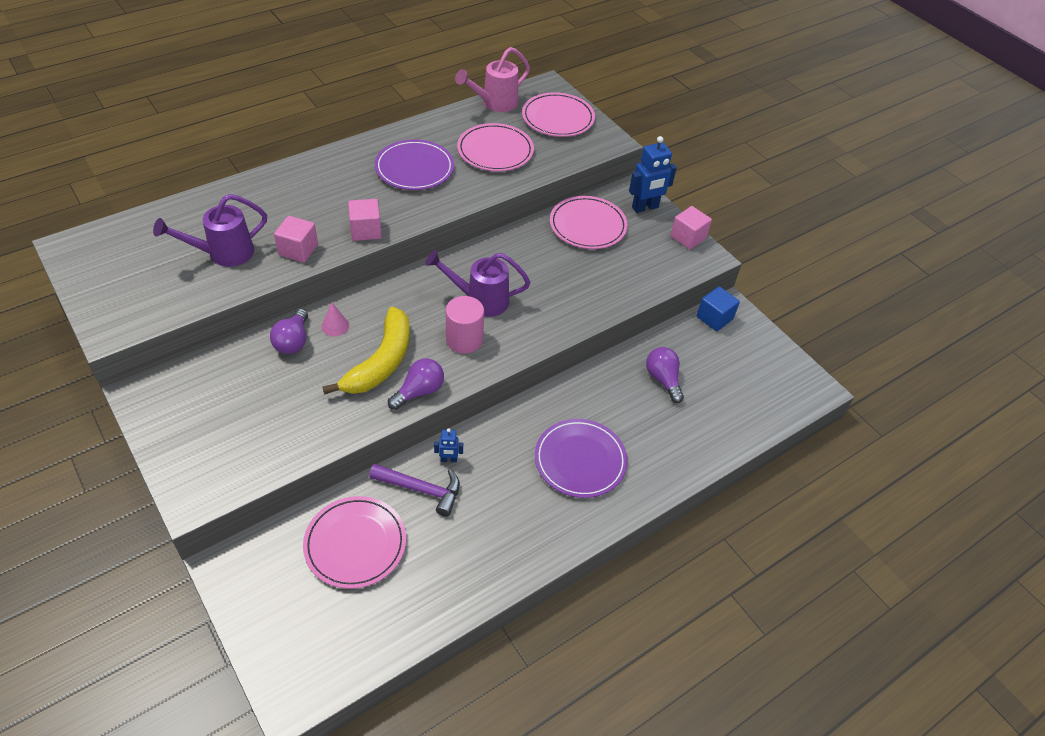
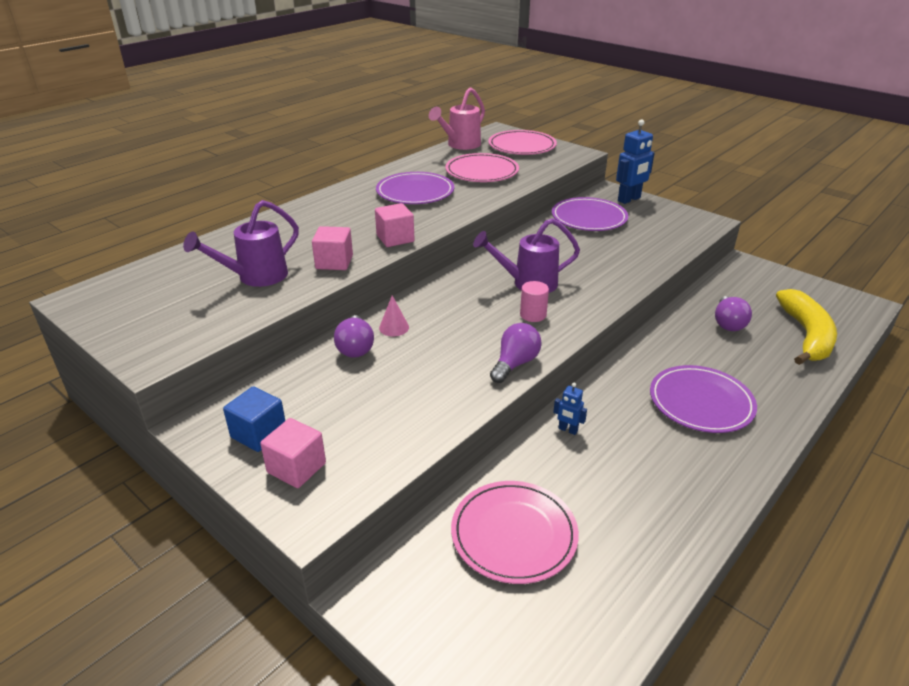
camera: 10 degrees left, 15 degrees down
(381, 362) = (459, 347): yellow banana -> yellow banana (806, 335)
(421, 489) = (556, 463): purple hammer -> none
(448, 459) = (567, 430): blue robot -> blue robot turned 45 degrees clockwise
(464, 340) = (533, 315): pink cylinder -> pink cylinder, size x0.66
(588, 225) = (589, 218): pink plate -> purple plate
(663, 379) = (728, 323): purple light bulb -> purple light bulb turned 135 degrees counterclockwise
(688, 237) = (681, 212): pink cube -> pink cube (296, 468)
(714, 318) = (736, 272): blue cube -> blue cube (259, 433)

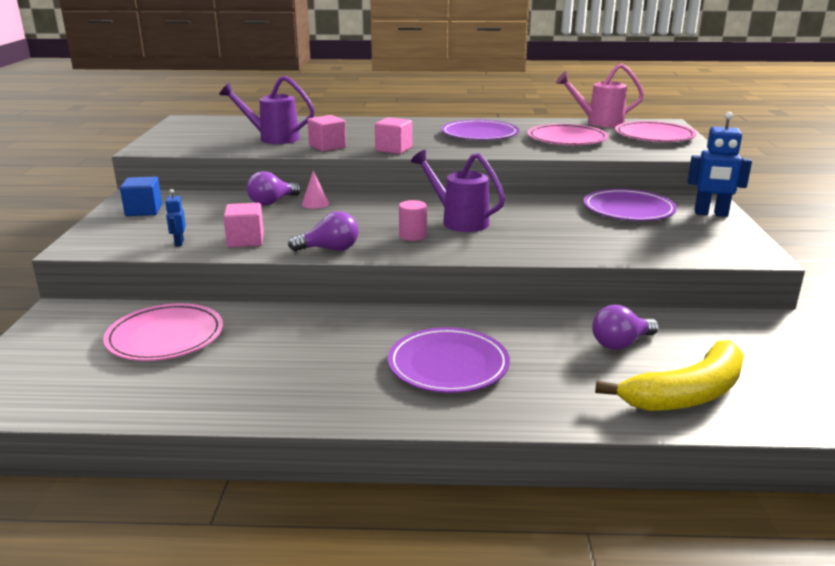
camera: 50 degrees right, 10 degrees down
(296, 468) = (121, 229): pink cube -> pink cube (245, 240)
(567, 430) = (317, 319): blue robot -> blue robot (179, 243)

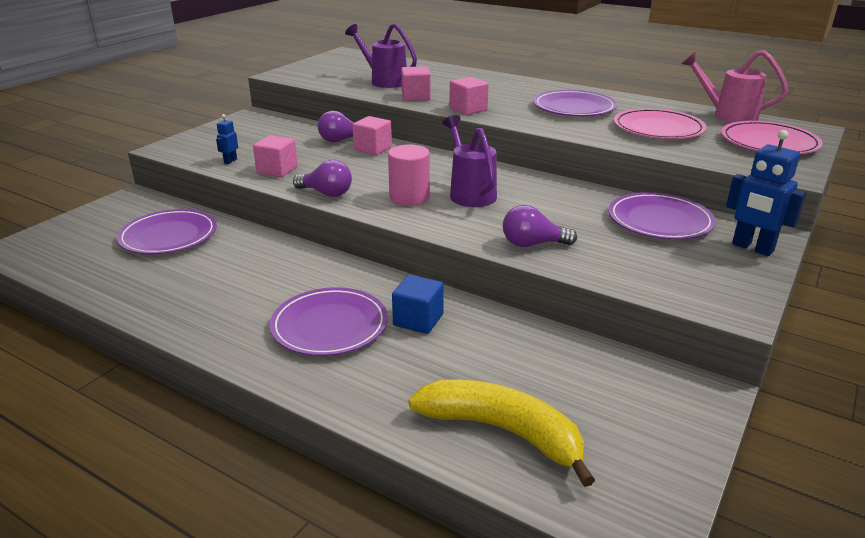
camera: 30 degrees right, 5 degrees up
(144, 211) = (243, 128): blue cube -> blue cube (418, 320)
(165, 337) = (168, 236): pink plate -> purple plate
(315, 204) = (373, 149): pink cone -> pink cube
(412, 236) = (409, 197): pink cylinder -> pink cylinder, size x1.50
(621, 343) = (506, 358): purple light bulb -> purple light bulb (532, 244)
(687, 393) = (502, 431): yellow banana -> yellow banana turned 150 degrees counterclockwise

